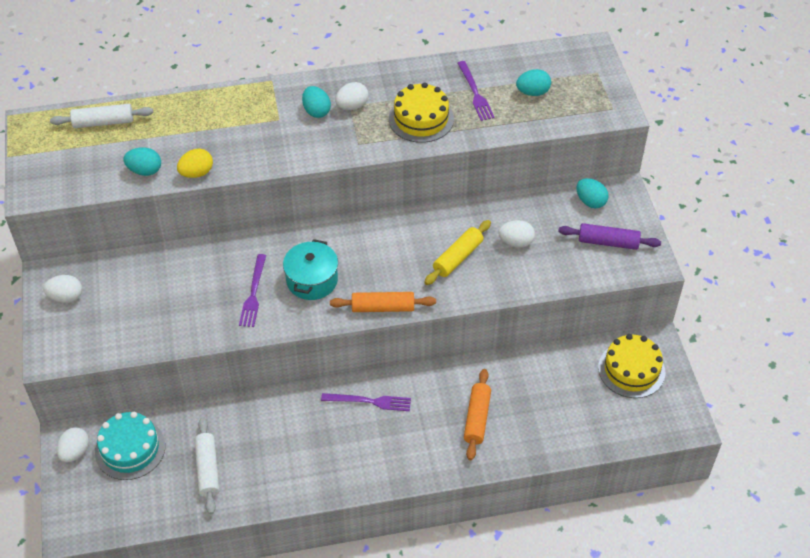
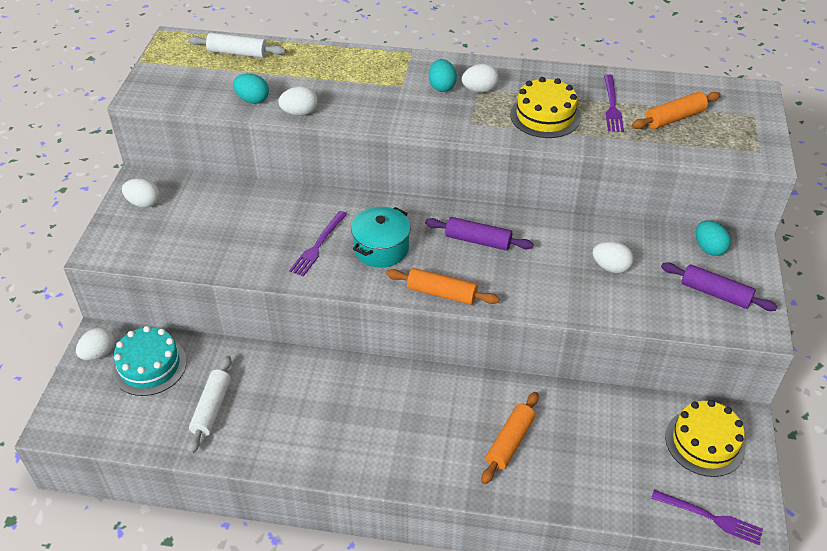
camera: 20 degrees right, 5 degrees down
(197, 173) = (299, 113): yellow egg -> white egg
(369, 401) = (403, 390): purple fork -> purple fork (710, 517)
(394, 248) = (478, 240): none -> purple rolling pin
(457, 257) = (541, 266): yellow rolling pin -> none
(532, 92) = (674, 118): turquoise egg -> orange rolling pin

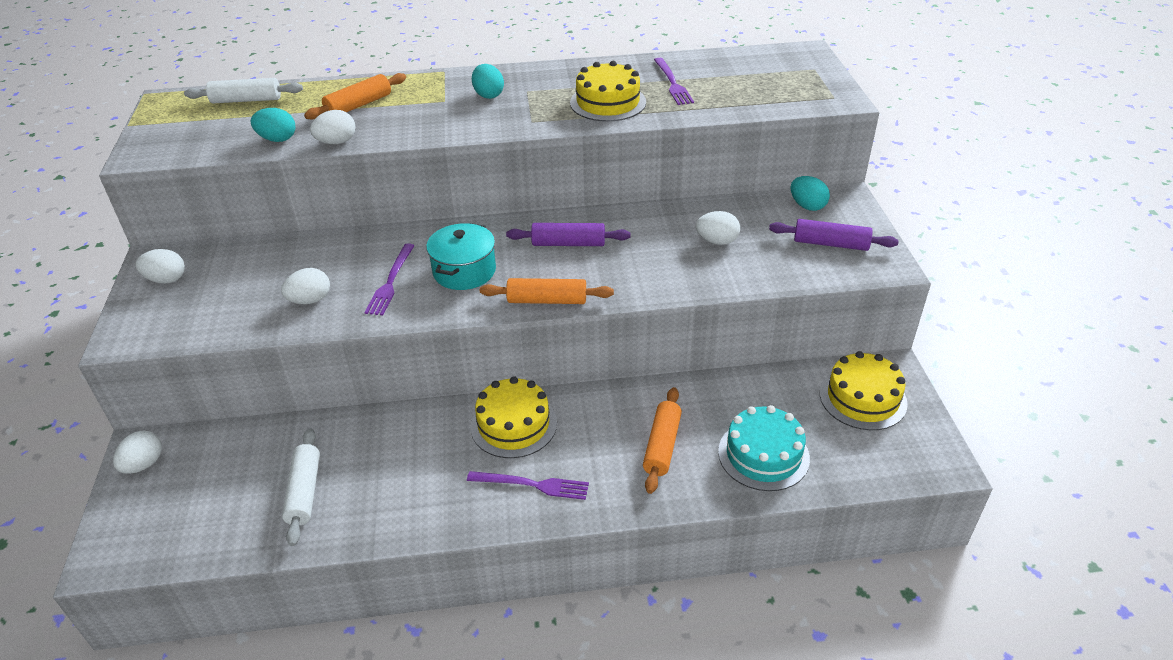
camera: 15 degrees left, 5 degrees down
(149, 366) = (213, 463): turquoise cake -> turquoise cake (763, 455)
(392, 391) = (513, 424): none -> yellow cake
(479, 90) = (530, 91): white egg -> white egg (310, 300)
(674, 118) = (739, 83): orange rolling pin -> orange rolling pin (359, 105)
(710, 517) = (898, 469): purple fork -> purple fork (532, 485)

